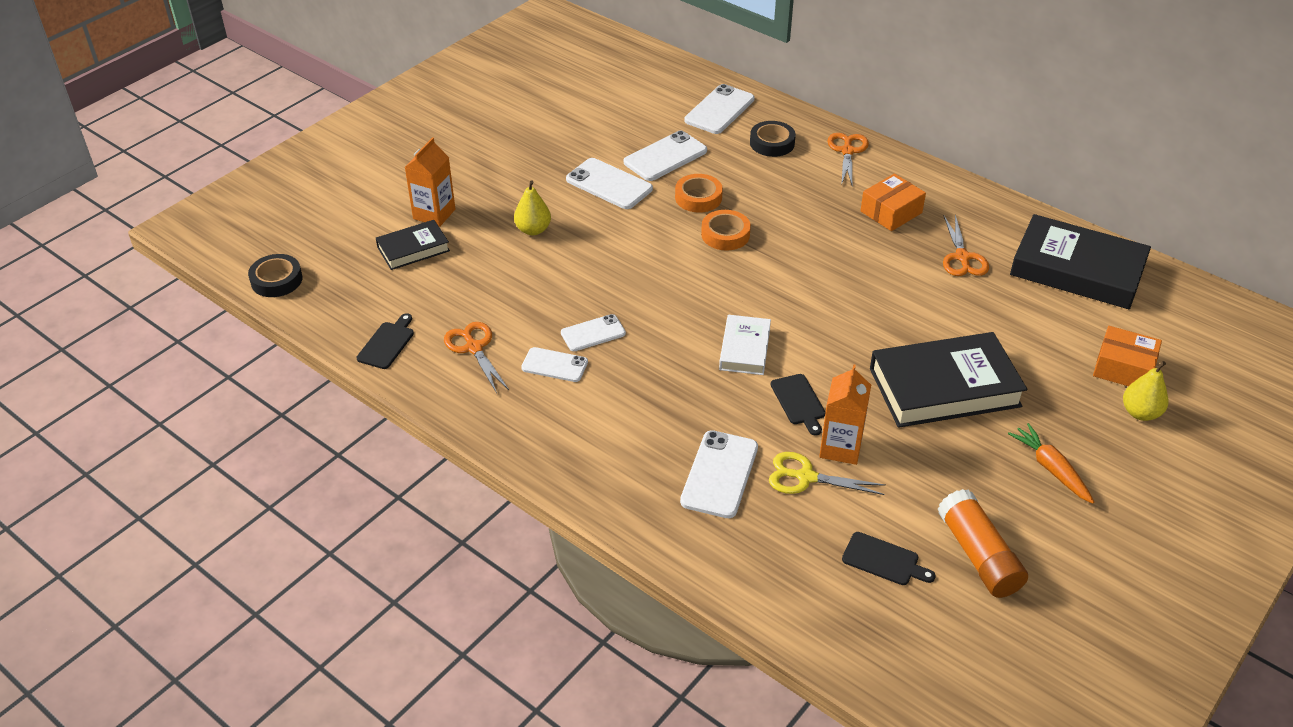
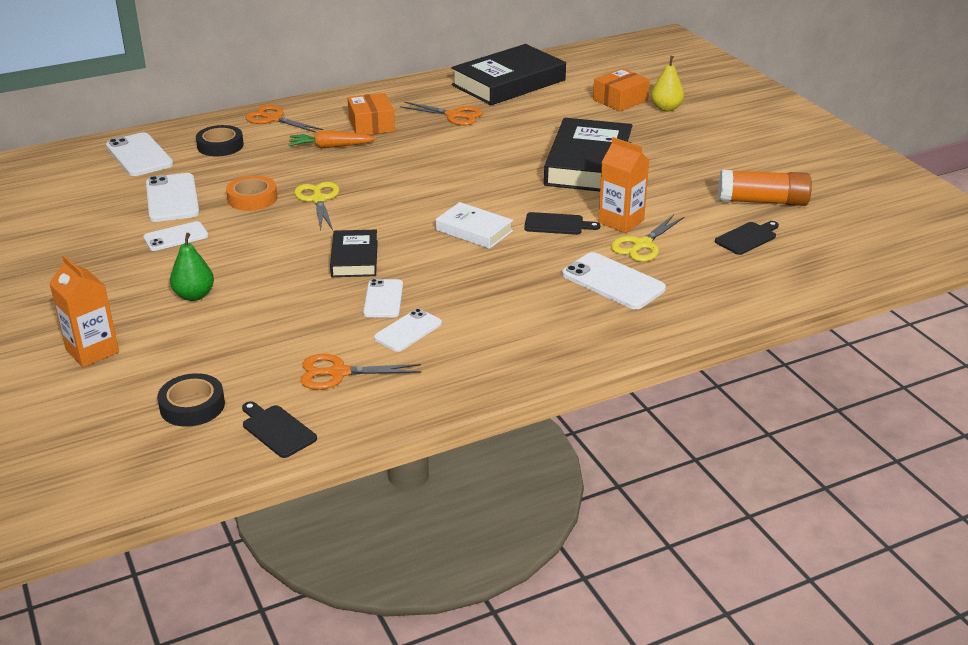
camera: 65 degrees left, 10 degrees down
(276, 280) = (75, 495): black tape -> black tape (192, 406)
(413, 249) = (136, 378): black book -> black book (354, 258)
(533, 230) = (194, 295): yellow pear -> green pear
(609, 184) = (176, 237): white phone -> white phone, size x0.65
(725, 234) = (318, 199): orange tape -> yellow scissors
(1051, 469) = (697, 152): orange carrot -> orange carrot (331, 147)

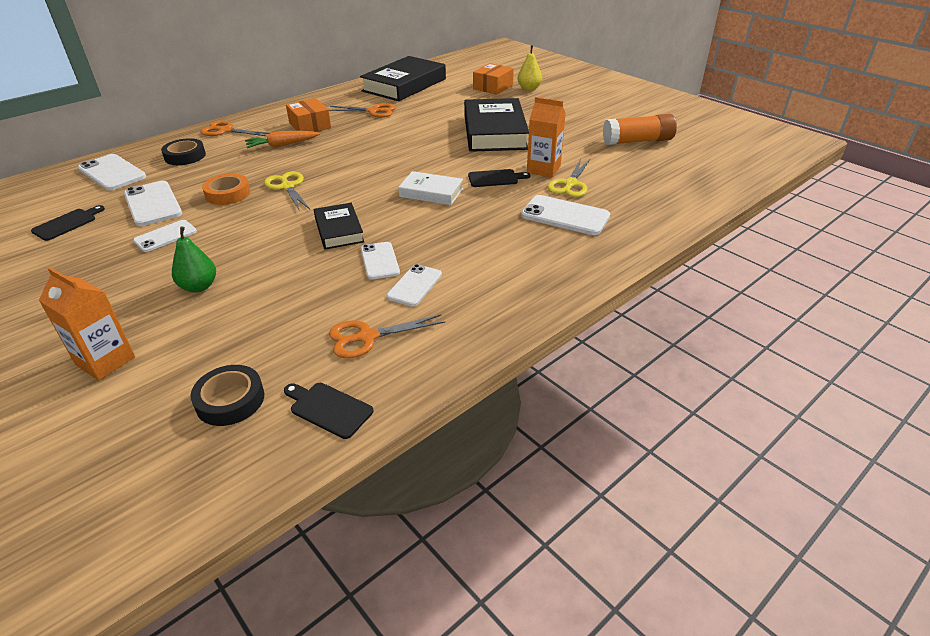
camera: 15 degrees left, 5 degrees up
(747, 238) = (644, 168): black cutting board -> black cutting board (67, 223)

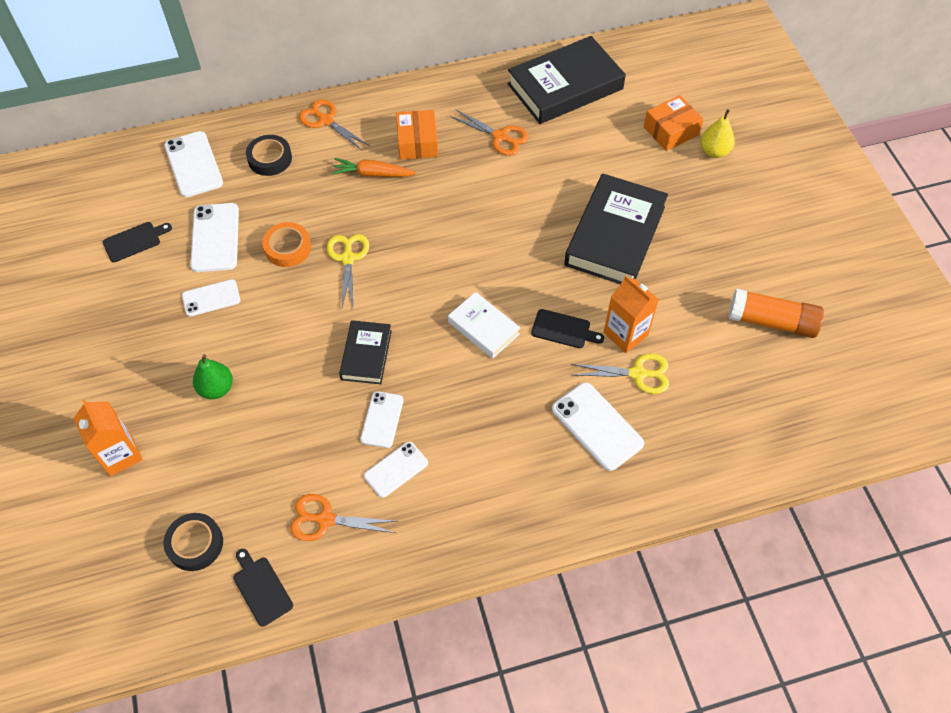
camera: 25 degrees right, 20 degrees up
(570, 184) = (638, 374): yellow scissors -> yellow scissors turned 135 degrees counterclockwise

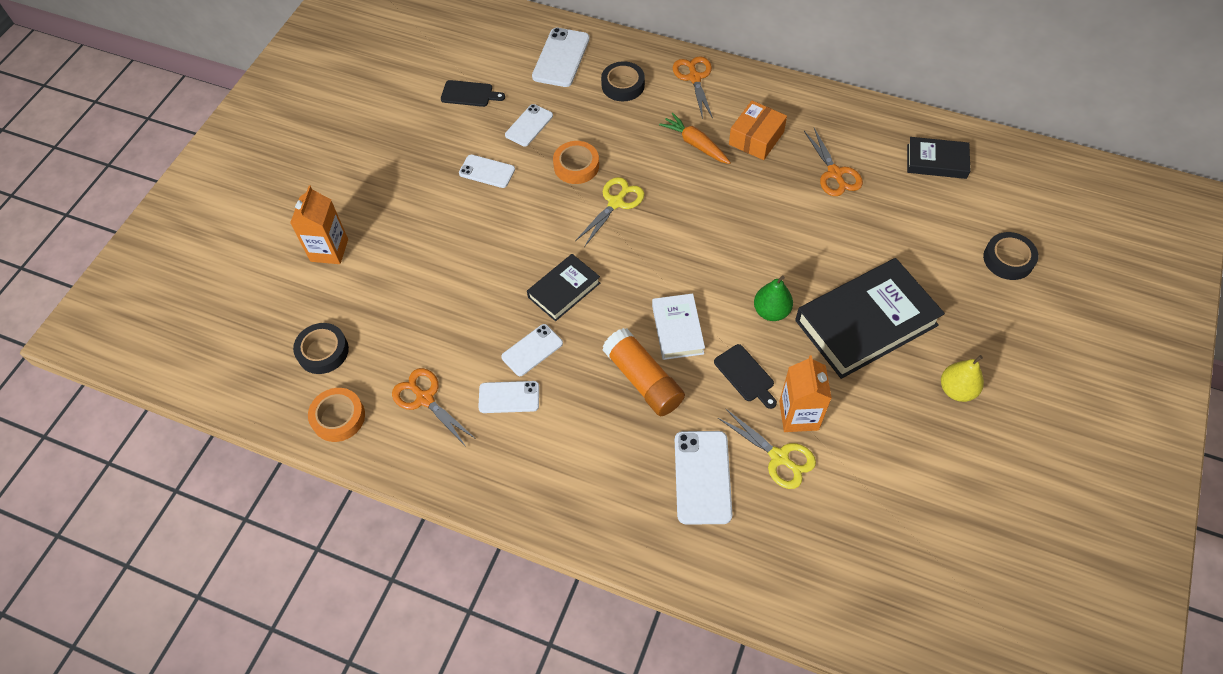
camera: 40 degrees right, 0 degrees up
(215, 238) = (529, 125): white phone -> white phone, size x0.65
(216, 388) = (433, 244): green pear -> green pear (771, 311)
(261, 588) = (338, 417): black cutting board -> orange tape
(565, 86) = (936, 161): black book -> black book, size x0.54
(671, 131) = (1008, 259): orange box -> black tape
(714, 151) = (1037, 303): yellow pear -> yellow pear (956, 390)
(771, 322) = (953, 497): orange glue stick -> orange glue stick (643, 380)

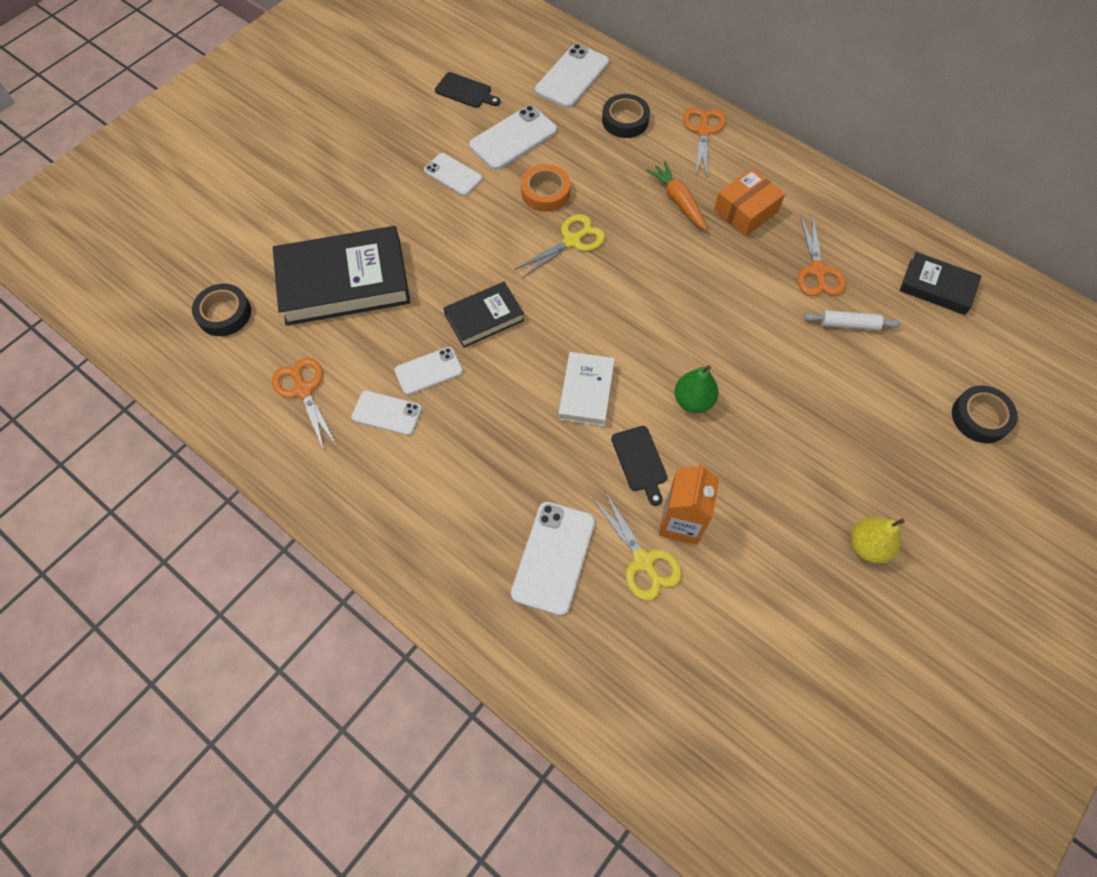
camera: 15 degrees right, 5 degrees up
(329, 250) = (269, 214): orange carton -> none
(338, 417) = (213, 384): orange tape -> none
(529, 125) = (513, 138): white phone -> white phone, size x1.55
(643, 380) = (530, 435): orange glue stick -> none
(866, 323) = (792, 442): black book -> black book (344, 282)
(876, 211) = (849, 324): none -> white rolling pin

